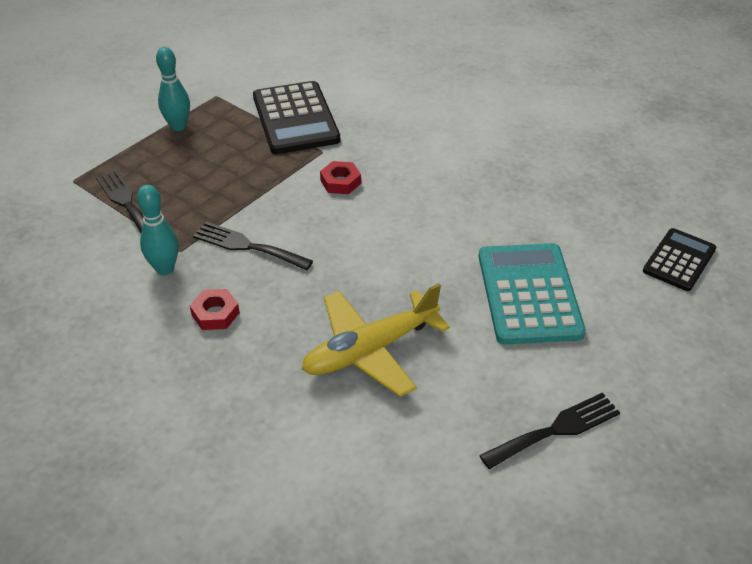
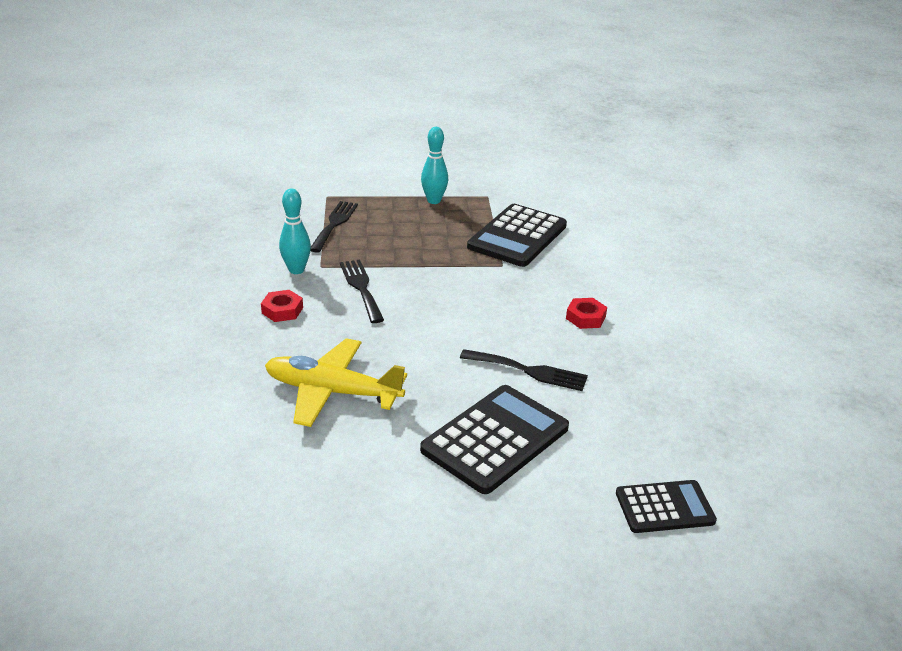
camera: 45 degrees right, 10 degrees down
(340, 182) = (482, 289): red nut -> red nut (585, 317)
(529, 294) = (495, 439): turquoise calculator -> black calculator
(556, 430) = (364, 528): black fork -> black fork (529, 371)

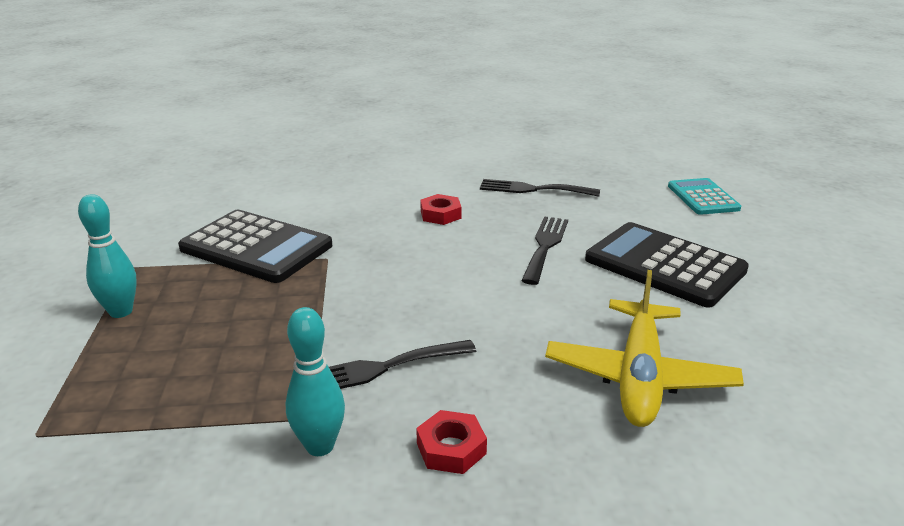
camera: 90 degrees left, 5 degrees down
(334, 224) = (160, 414): black fork -> black fork (533, 189)
(664, 507) = (703, 197): black calculator -> turquoise calculator

